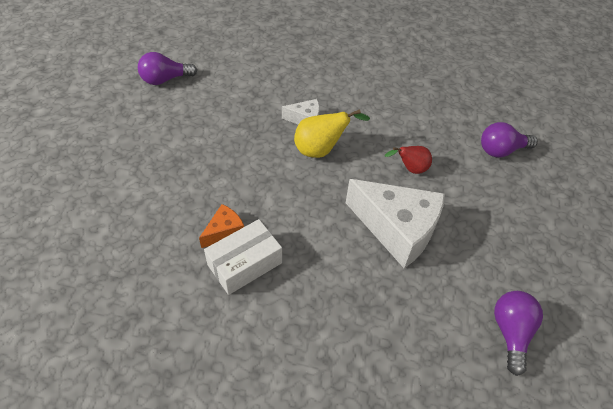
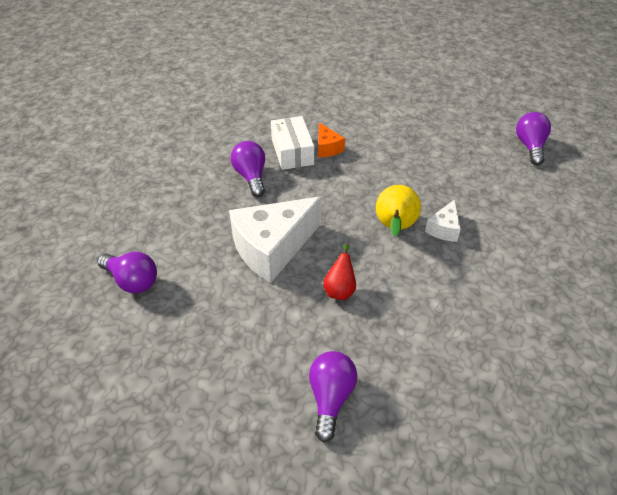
camera: 115 degrees right, 5 degrees down
(307, 289) = (251, 176): none -> purple light bulb

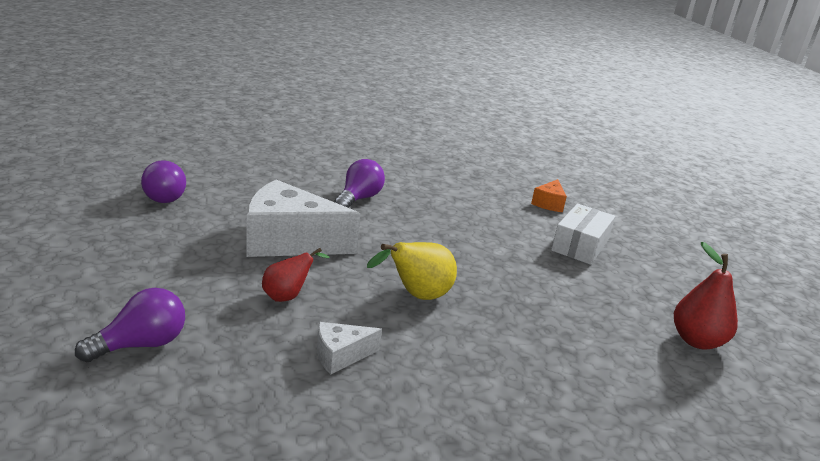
camera: 40 degrees right, 20 degrees down
(292, 152) = (422, 205): white box -> white box (580, 245)
(327, 148) = (458, 219): orange cheese -> orange cheese (549, 204)
(444, 229) = (464, 328): white cheese -> white cheese (340, 356)
(530, 146) = (696, 341): purple light bulb -> red pear

